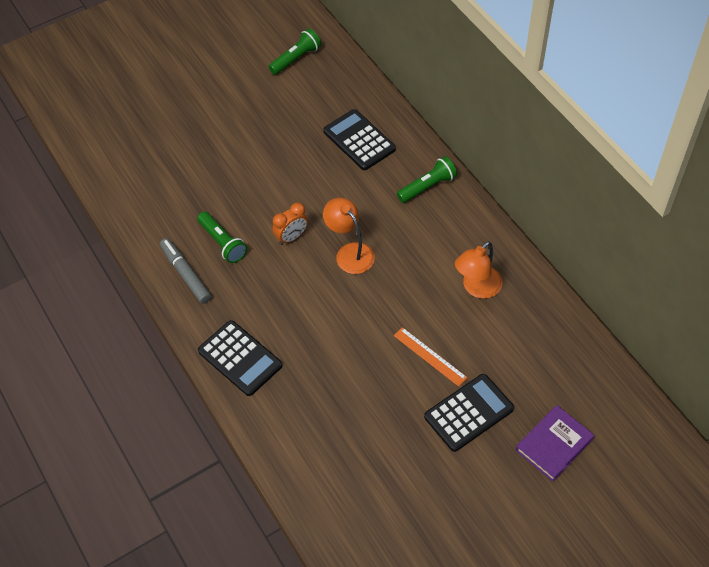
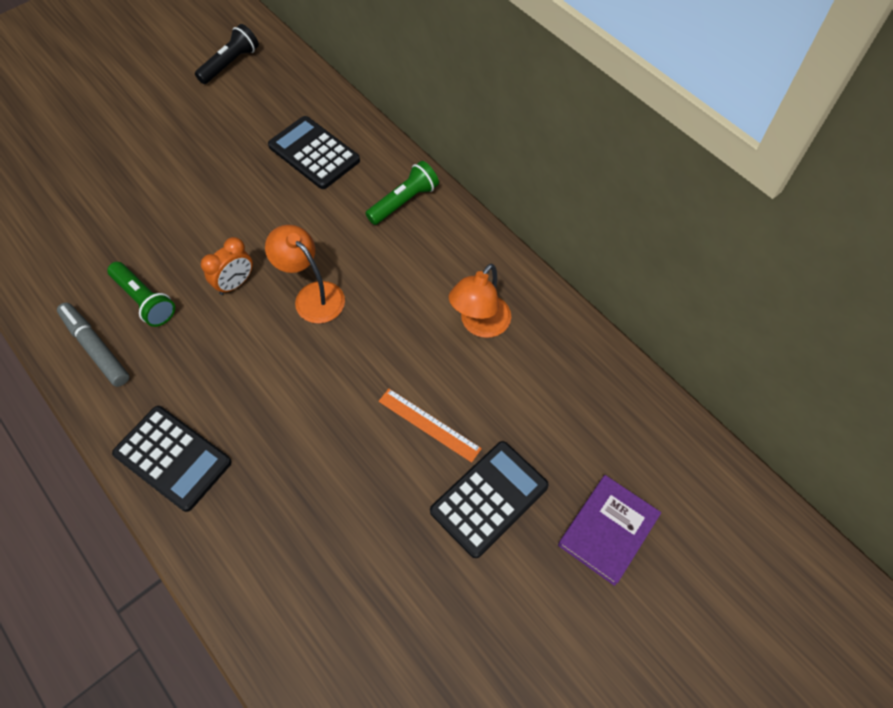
camera: 10 degrees left, 5 degrees up
(296, 58) = (230, 64): green flashlight -> black flashlight

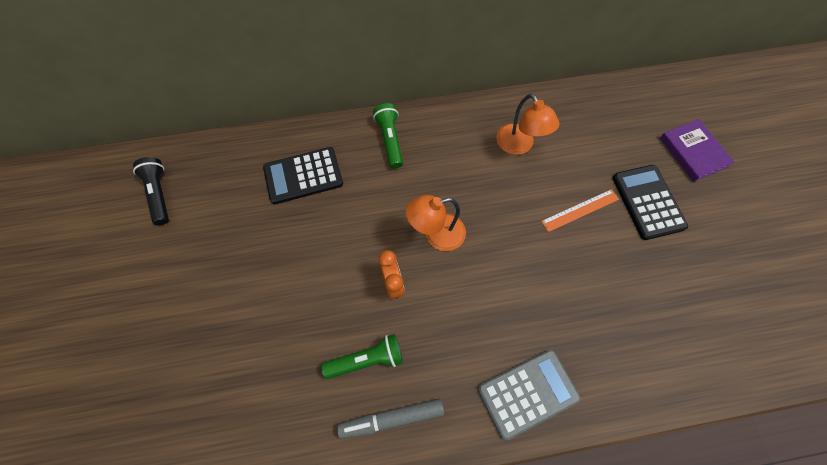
camera: 60 degrees left, 5 degrees up
(173, 458) = (527, 393): black calculator -> grey calculator

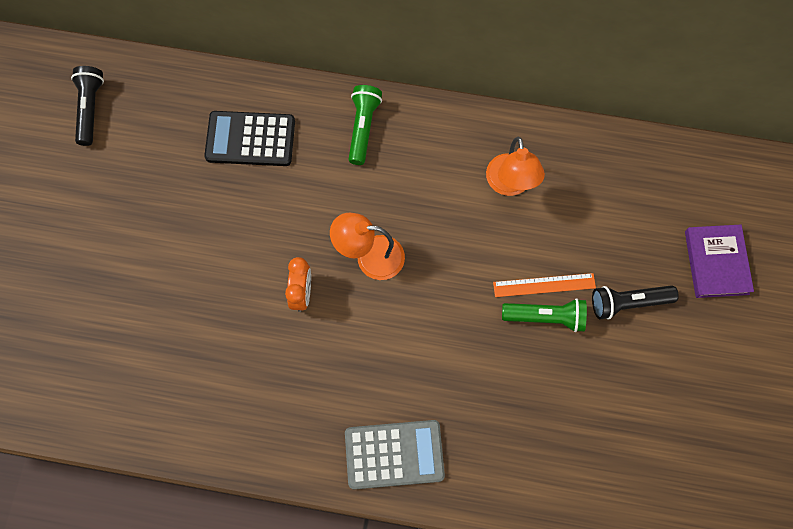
camera: 20 degrees right, 5 degrees up
(367, 360) = (245, 362): green flashlight -> green flashlight (546, 317)
(391, 419) = (248, 428): grey marker -> none
(647, 202) = (628, 303): black calculator -> black flashlight

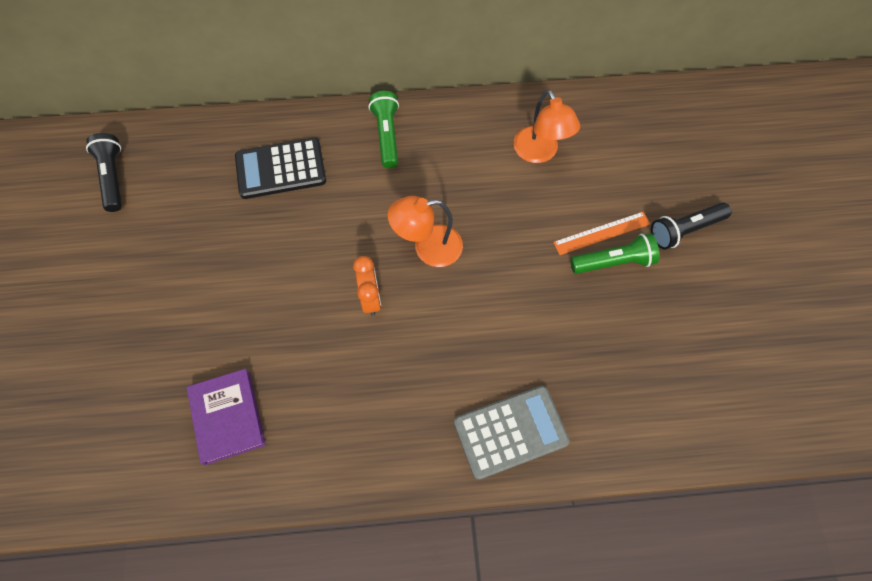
camera: 15 degrees left, 5 degrees down
(716, 262) = (749, 176): purple book -> purple book (227, 417)

